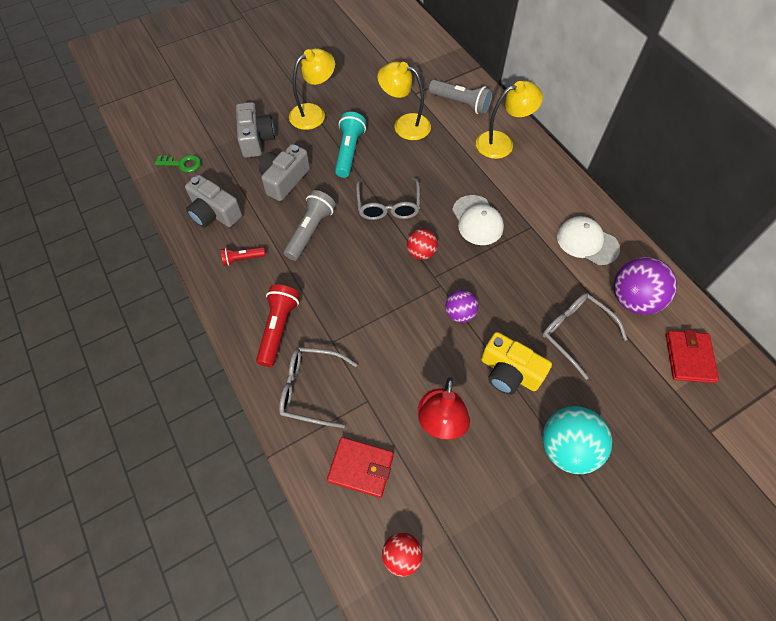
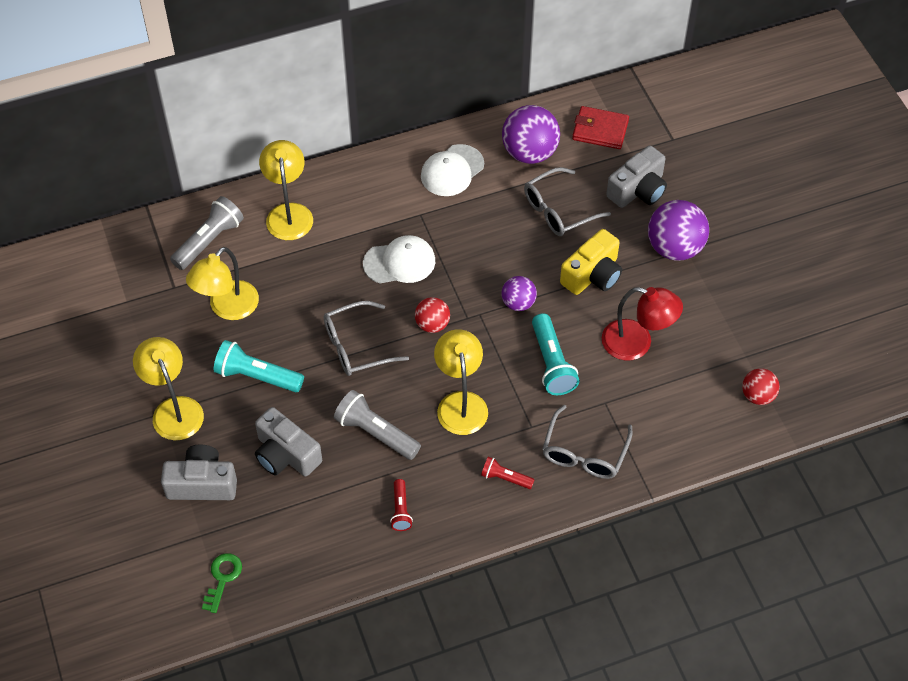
camera: 80 degrees left, 5 degrees down
(214, 213) = (321, 540): grey camera -> grey camera (638, 190)
(278, 328) = (505, 478): red flashlight -> red flashlight, size x0.57
(347, 284) = (460, 403): none -> yellow lamp
(361, 468) = (674, 417): red wallet -> none
(388, 206) = (356, 346): grey glasses -> grey glasses turned 150 degrees clockwise
(401, 350) = (552, 363): none -> turquoise flashlight
(567, 448) = (674, 248): turquoise ball -> purple ball

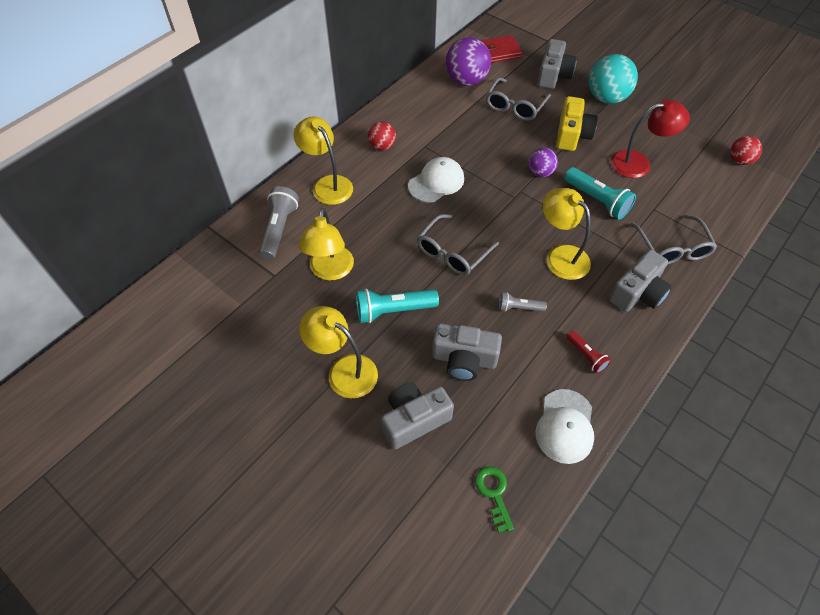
camera: 30 degrees left, 0 degrees up
(375, 433) = (519, 308): grey flashlight -> grey flashlight, size x0.57
(432, 324) = (494, 212): red ball -> red ball (382, 146)
(452, 171) = (424, 111): white cap -> white cap (565, 426)
(505, 478) = (638, 293): red flashlight -> grey camera
(674, 248) = (606, 98): purple ball -> turquoise ball

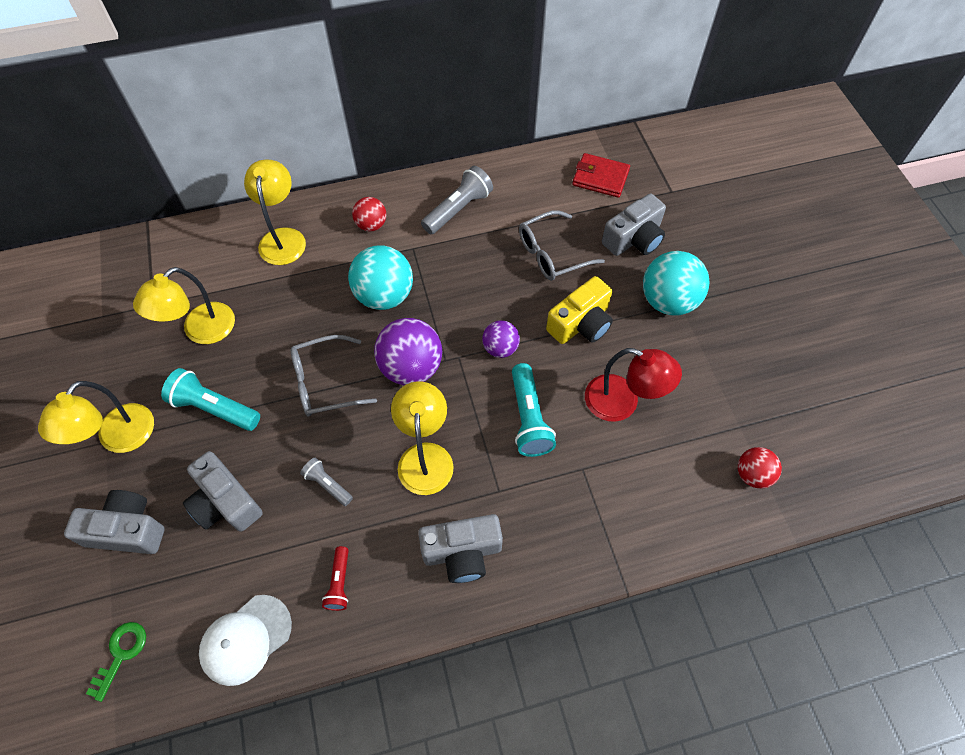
camera: 35 degrees right, 5 degrees up
(279, 229) = (199, 260): grey flashlight -> grey flashlight (458, 209)
(344, 370) = (119, 438): yellow lamp -> yellow lamp turned 135 degrees counterclockwise
(436, 182) = (384, 296): white cap -> turquoise ball
(466, 81) = (529, 195): purple ball -> purple ball (411, 368)
(672, 248) = (554, 528): grey glasses -> none

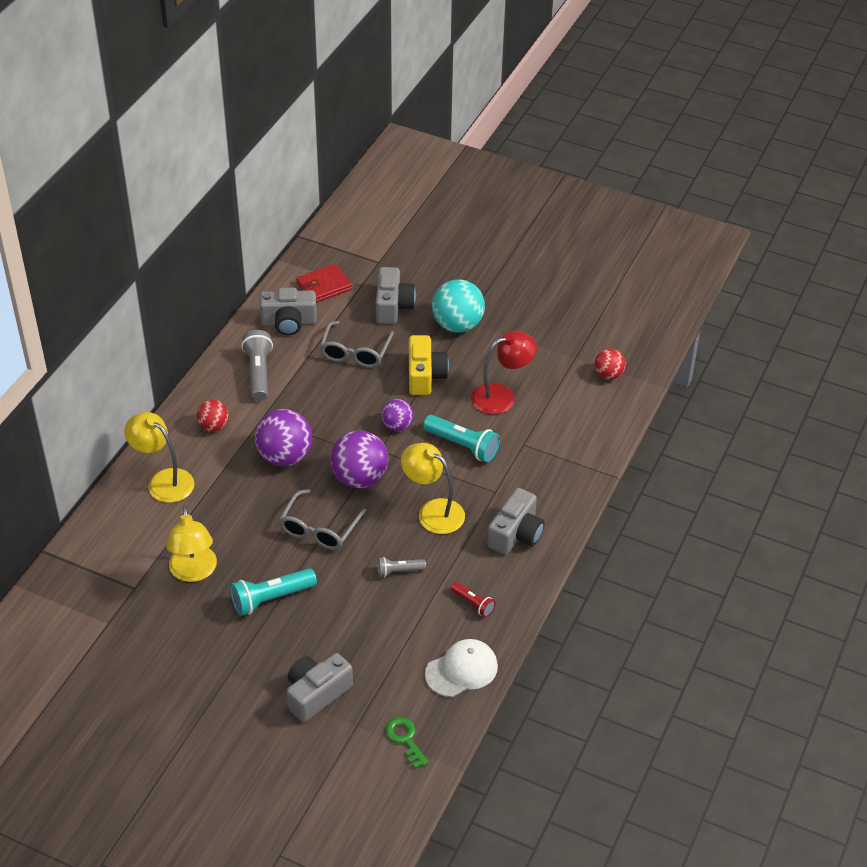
camera: 50 degrees left, 15 degrees down
(119, 438) = (235, 664): yellow lamp -> none
(225, 502) = (353, 631): grey camera -> grey camera (289, 322)
(246, 639) = (461, 670): white cap -> white cap turned 120 degrees counterclockwise
(384, 296) = (285, 456): turquoise ball -> purple ball

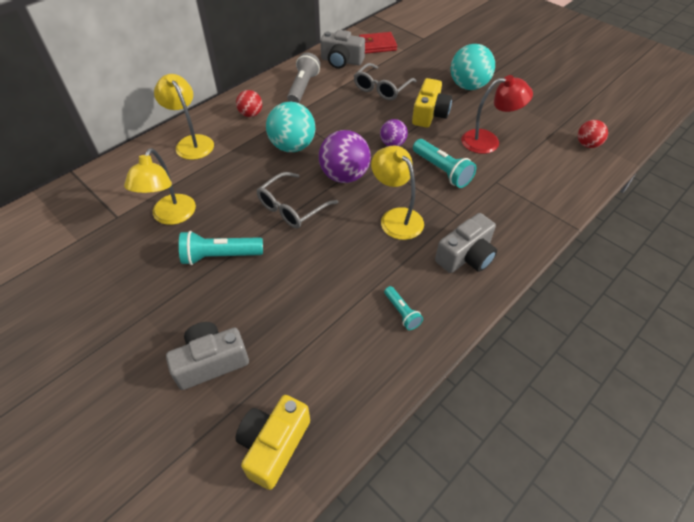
camera: 20 degrees right, 5 degrees up
(285, 456) = (292, 146): purple ball -> turquoise ball
(393, 306) = (423, 65): grey camera -> none
(399, 571) = (344, 262): grey flashlight -> none
(405, 739) = (273, 445): green key -> yellow camera
(461, 670) = (365, 381): white cap -> none
(473, 603) = (402, 312): red flashlight -> turquoise flashlight

